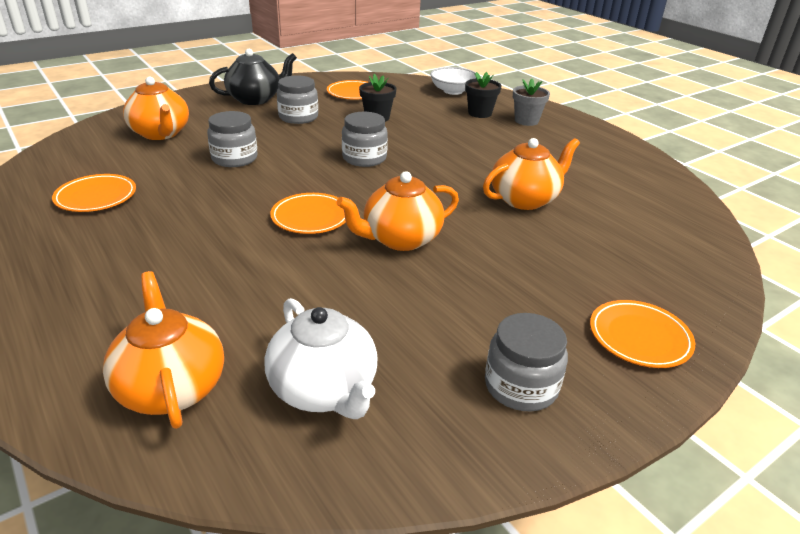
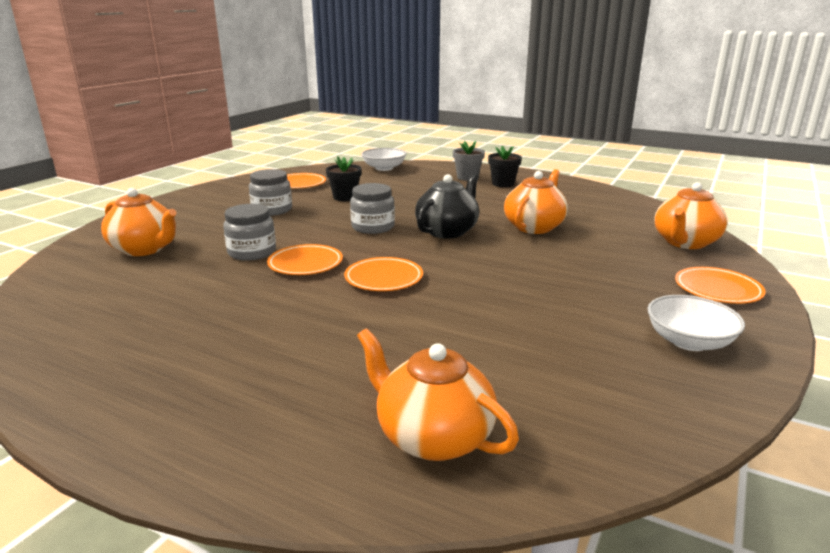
camera: 25 degrees left, 10 degrees down
(96, 197) = (142, 315): orange plate -> orange plate (305, 263)
(255, 99) = (210, 204): black teapot -> black teapot (447, 231)
(324, 390) = (561, 392): white teapot -> none
(400, 239) = (478, 275): orange teapot -> orange teapot (685, 243)
(480, 113) = (425, 179): black flower pot -> black flower pot (503, 184)
(521, 386) = (689, 341): grey jar -> white bowl

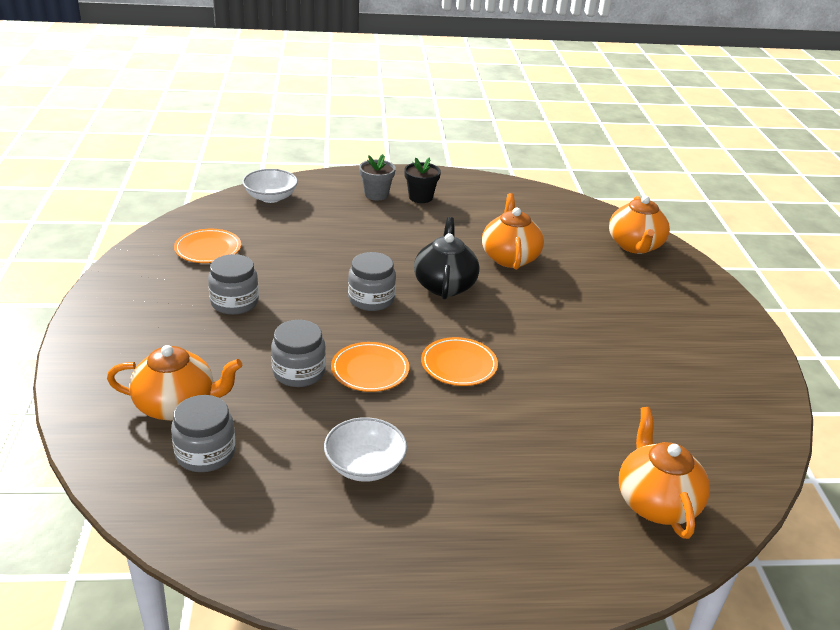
camera: 35 degrees left, 10 degrees up
(116, 277) = (205, 453): none -> grey jar
(345, 197) = (288, 260): black flower pot -> none
(433, 436) = (655, 502): orange teapot -> orange teapot turned 75 degrees clockwise
(689, 341) = (719, 357): white bowl -> white bowl (365, 465)
(717, 289) = (696, 296): orange plate -> none

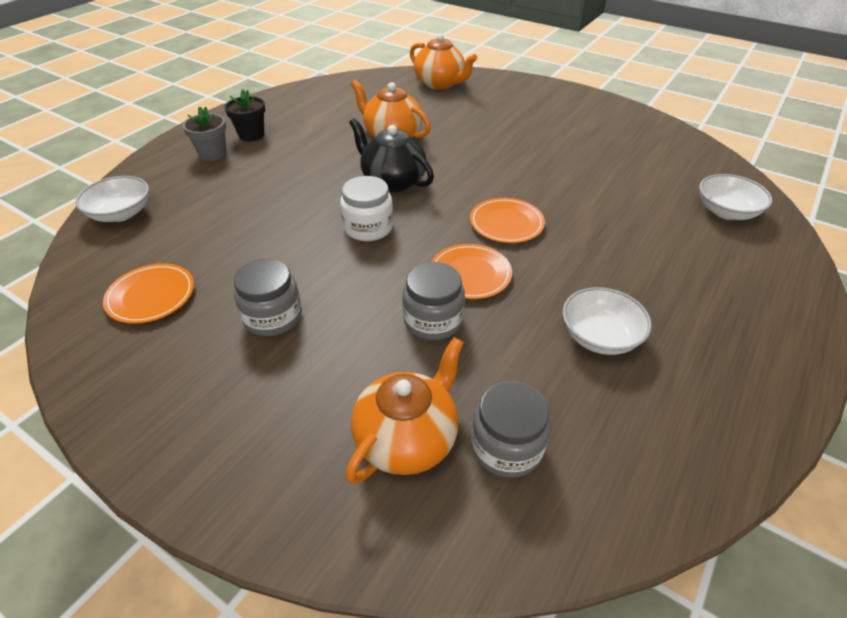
camera: 50 degrees left, 10 degrees up
(371, 299) = (368, 227): grey jar -> white jar
(655, 502) = (726, 211): orange teapot -> white bowl

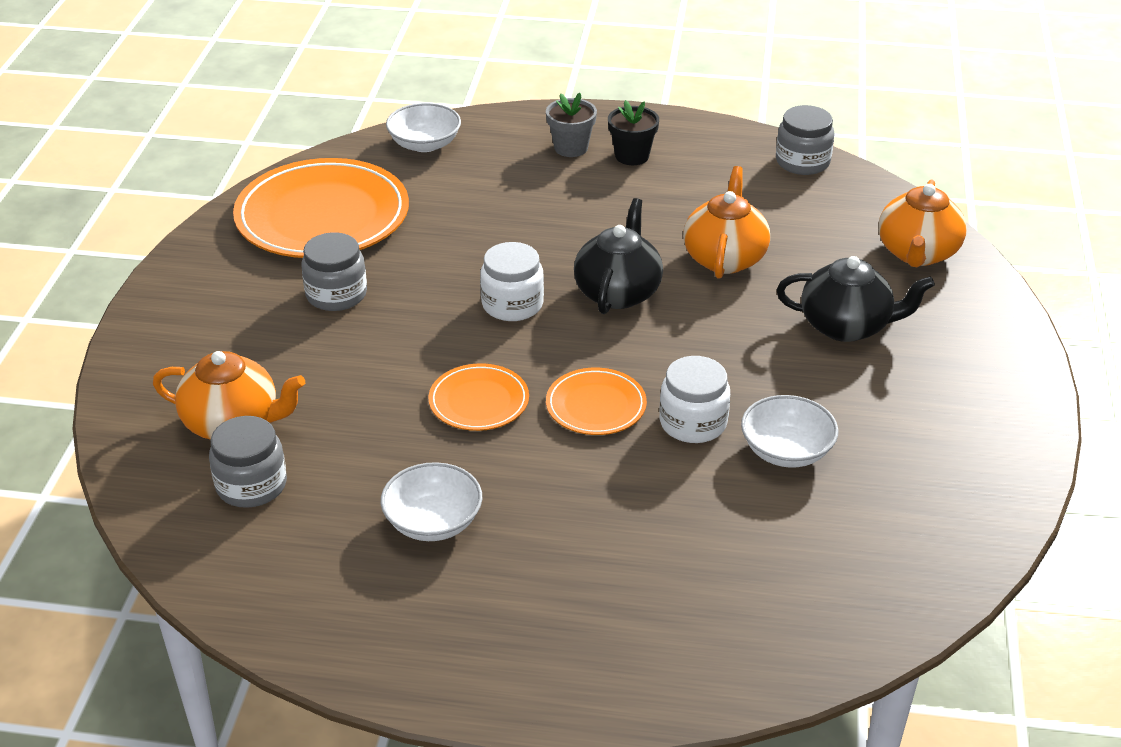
camera: 65 degrees right, 5 degrees down
(151, 296) = (322, 216): orange plate -> orange plate, size x2.01
(433, 320) = (389, 395): grey jar -> grey jar (802, 162)
(487, 119) = (846, 326): none -> black teapot
(544, 192) = (693, 423): none -> white jar
(726, 211) = (781, 611): white bowl -> white bowl (786, 451)

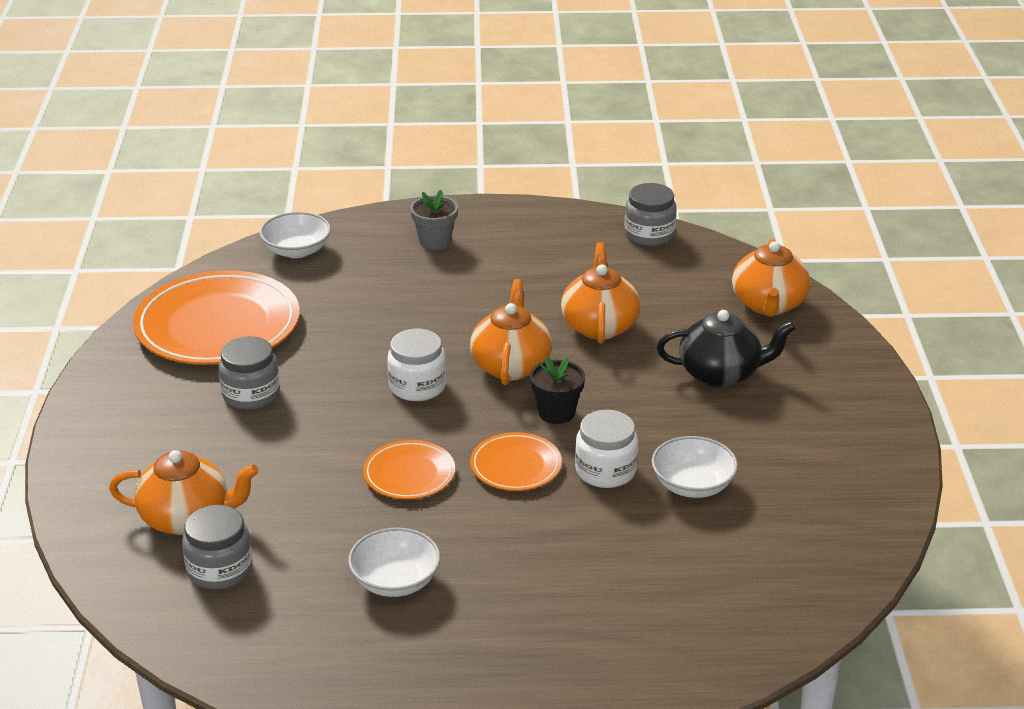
camera: 10 degrees left, 5 degrees down
(618, 292) = (511, 365): black teapot -> orange teapot
(632, 156) = (493, 243): black flower pot -> black flower pot (556, 413)

